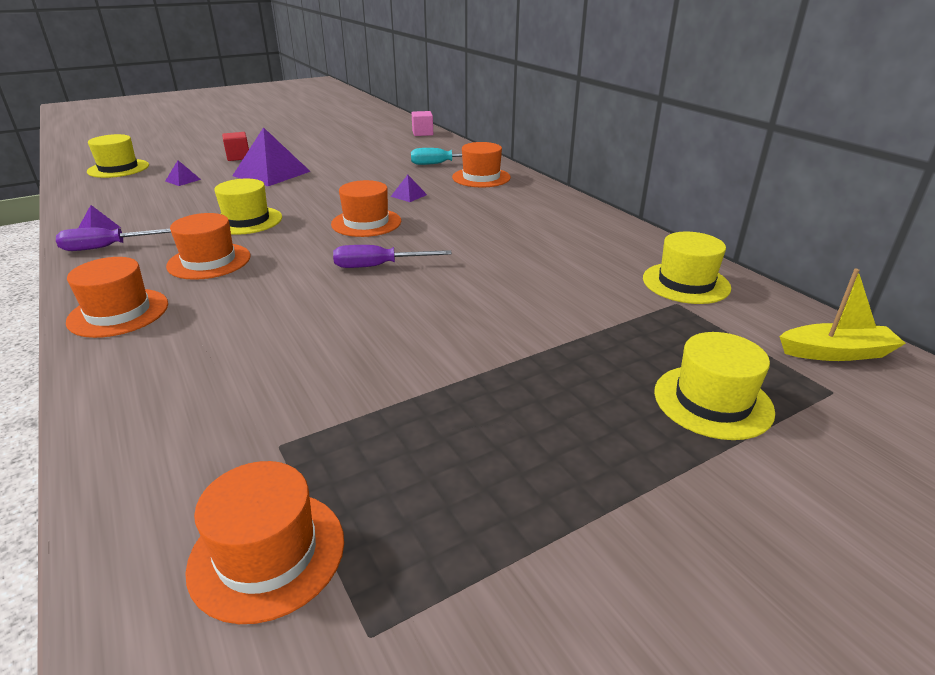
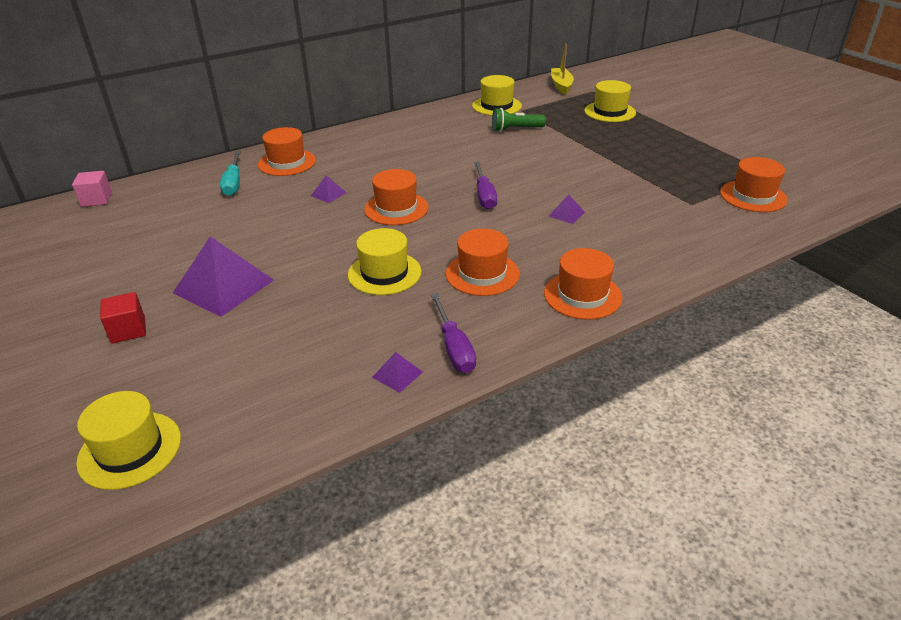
camera: 90 degrees left, 5 degrees up
(183, 180) = (224, 356): purple pyramid -> purple pyramid (566, 214)
(591, 294) = (515, 129): none -> green flashlight

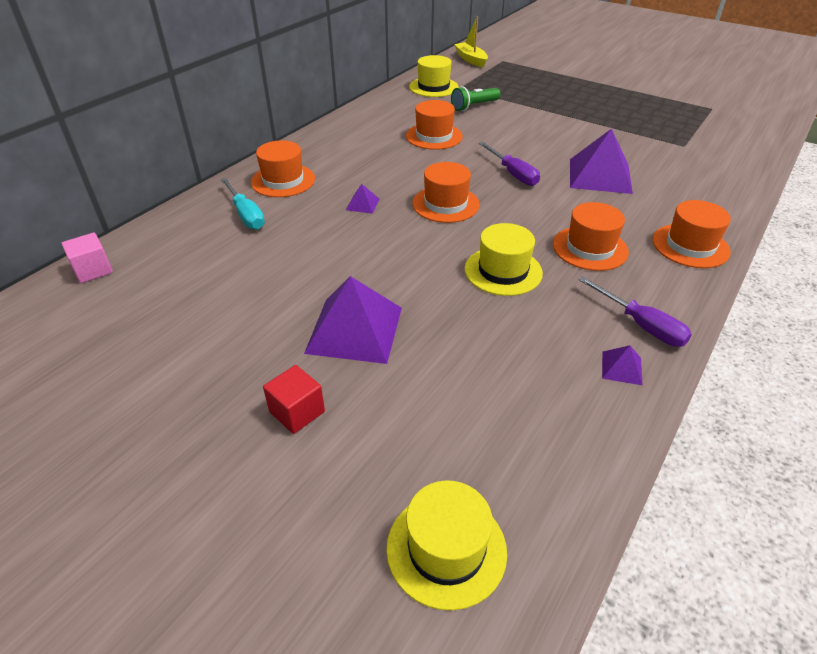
camera: 25 degrees left, 5 degrees up
(566, 214) = (599, 175): purple pyramid -> purple pyramid, size x2.27
(610, 112) = (536, 77): yellow hat -> none
(753, 196) = (720, 130): orange hat -> orange hat (434, 136)

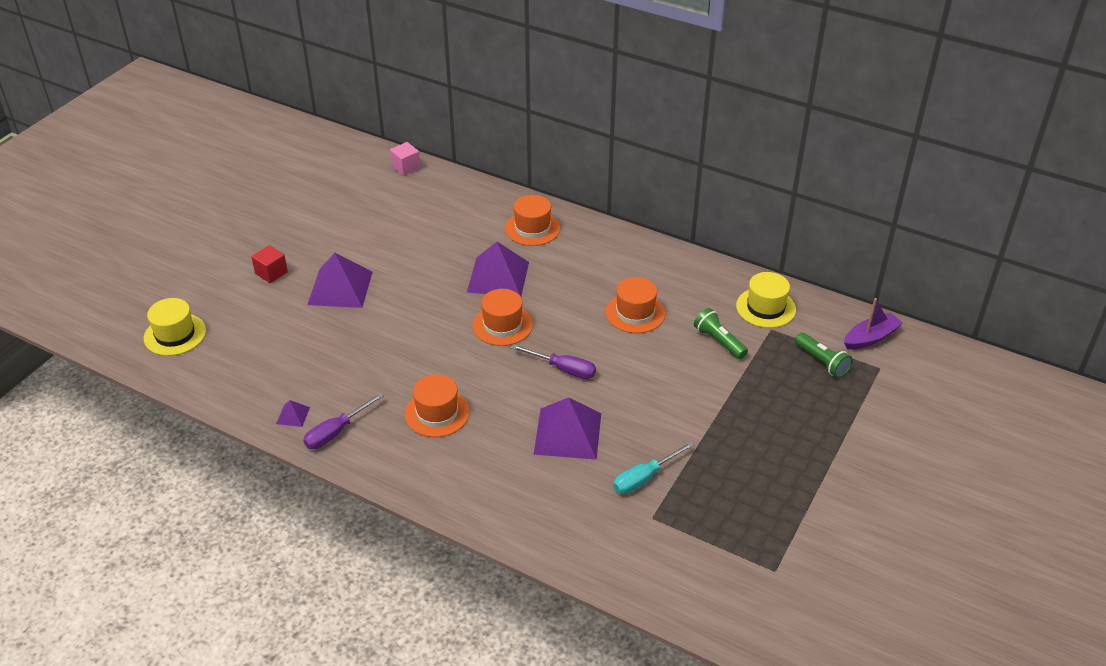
camera: 85 degrees right, 0 degrees up
(246, 215) = (477, 218): turquoise screwdriver -> turquoise screwdriver (644, 478)
(362, 204) = (498, 276): purple pyramid -> purple pyramid, size x2.27
(471, 60) = (870, 338): yellow boat -> purple boat
(497, 75) = (822, 362): none -> green flashlight
(503, 271) = (404, 359): yellow hat -> none
(513, 174) = (563, 369): purple screwdriver -> purple screwdriver turned 120 degrees counterclockwise
(690, 246) = (442, 482): orange hat -> none

